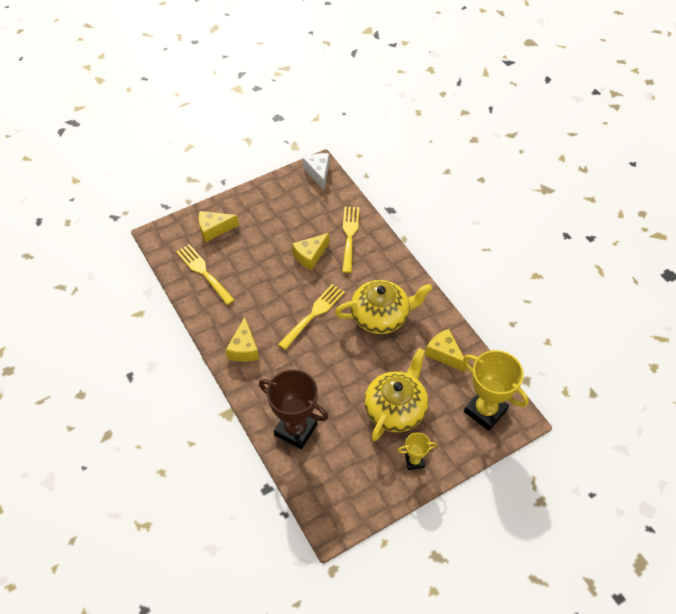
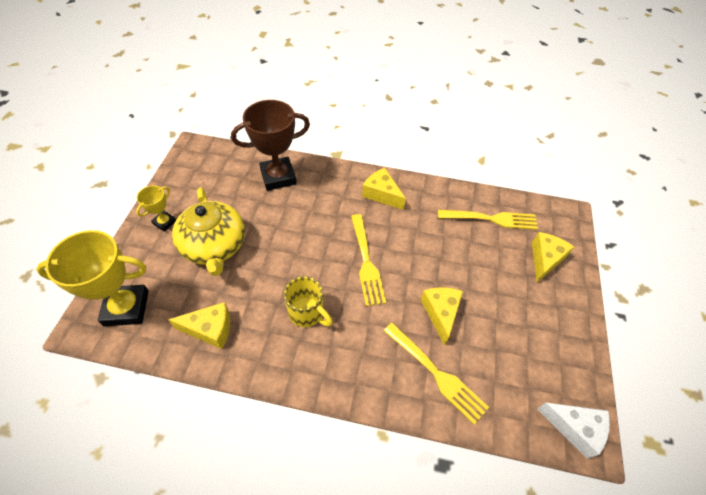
camera: 130 degrees right, 0 degrees up
(381, 316) = (307, 313): yellow teapot -> yellow mug

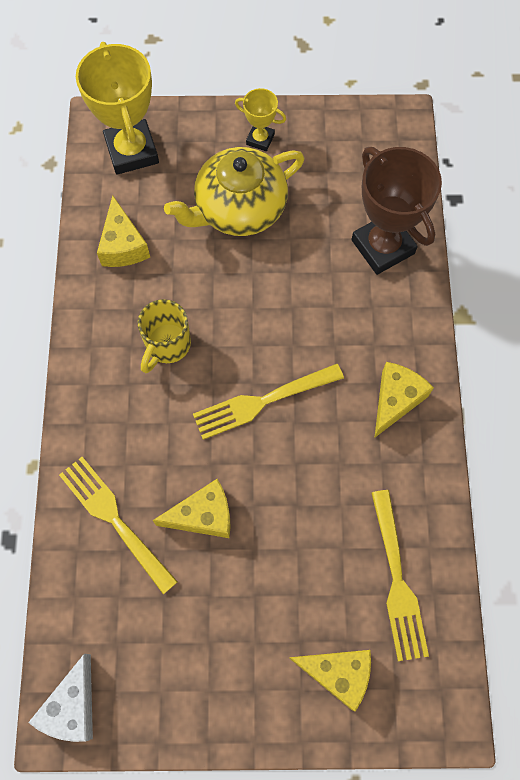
camera: 80 degrees right, 15 degrees up
(436, 374) = (114, 519): yellow fork -> yellow fork turned 105 degrees clockwise

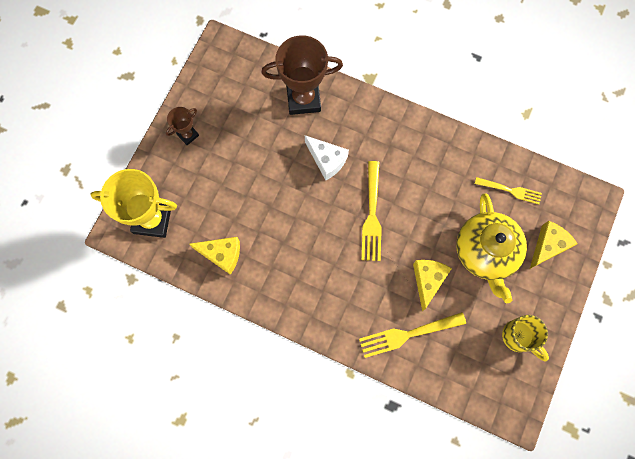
camera: 65 degrees left, 5 degrees up
(72, 706) = (509, 403): white cheese -> white cheese (327, 160)
(167, 345) = (307, 256): yellow mug -> yellow mug (519, 337)
(238, 208) = (232, 171): yellow teapot -> yellow teapot (486, 252)
(260, 139) = (188, 135): yellow trophy -> brown trophy
(395, 400) = (405, 140): yellow cheese -> none
(397, 581) = (510, 190): yellow fork -> yellow fork, size x0.66

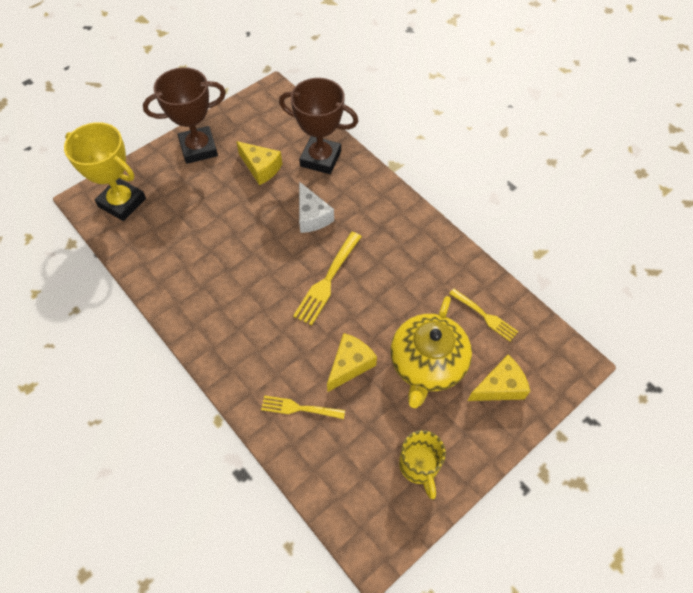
camera: 25 degrees right, 15 degrees down
(188, 135) = (198, 148): brown trophy -> brown trophy, size x1.99
(222, 254) = (164, 256): yellow cheese -> yellow cheese (261, 168)
(407, 334) = (299, 408): yellow fork -> yellow fork, size x0.66

